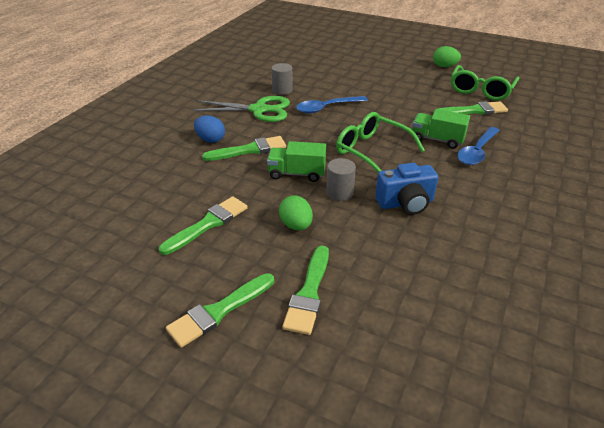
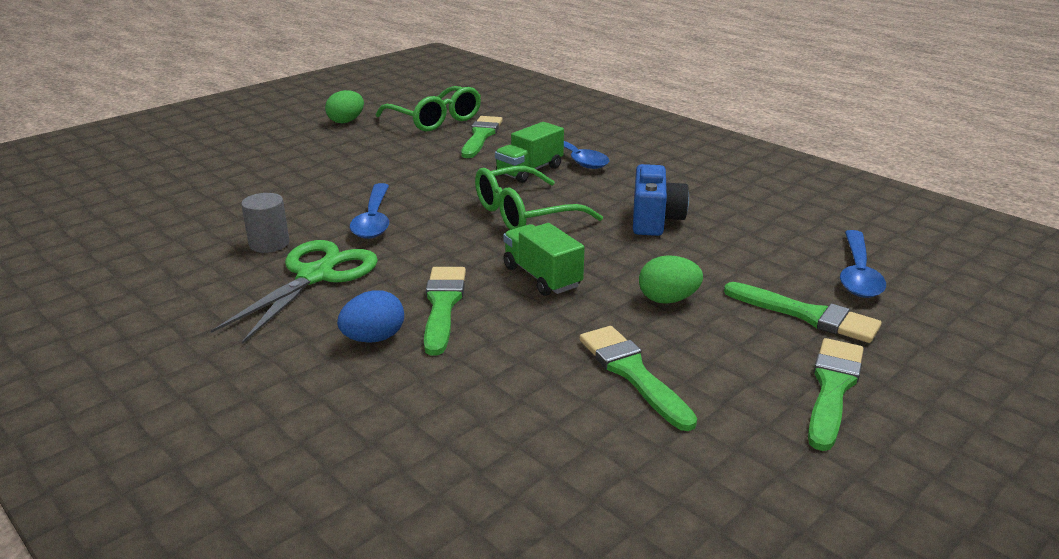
camera: 70 degrees left, 10 degrees down
(219, 311) = (832, 388): green brush -> green brush turned 135 degrees counterclockwise
(297, 173) = (542, 277): green truck -> green truck turned 120 degrees clockwise
(339, 193) = (609, 255): grey cylinder -> none
(392, 320) = (858, 273): none -> blue spoon

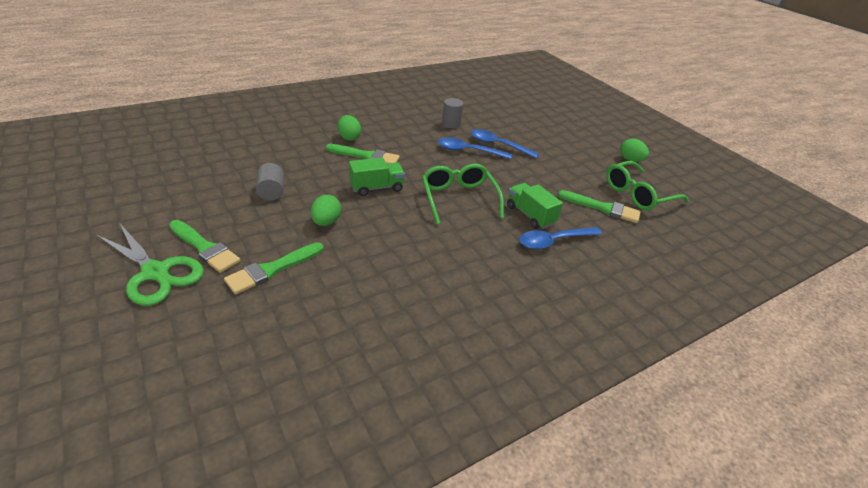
camera: 100 degrees right, 10 degrees up
(315, 276) = (412, 131): green scissors -> green scissors (155, 272)
(374, 338) = (349, 137): blue egg -> green egg
(632, 373) = (271, 192): green brush -> grey cylinder
(655, 220) = (429, 249): blue camera -> none
(858, 273) = (301, 320): blue spoon -> blue spoon (498, 145)

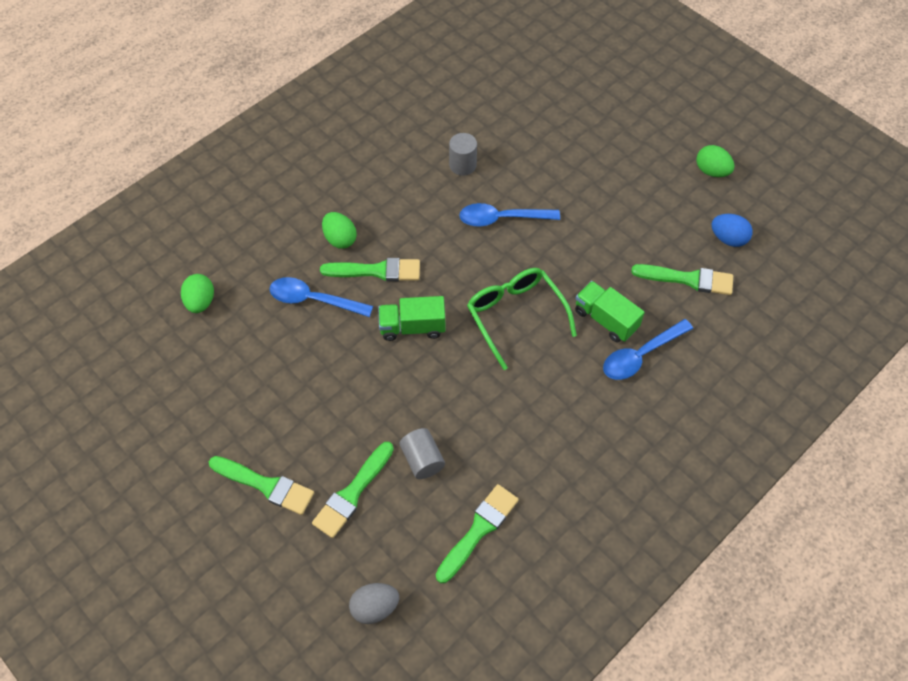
camera: 10 degrees left, 20 degrees up
(155, 272) = (235, 535): green scissors -> none
(239, 356) = (375, 607): none -> grey egg
(271, 192) = (292, 374): grey cylinder -> grey cylinder (422, 460)
(326, 222) = (378, 404): green egg -> green egg (200, 302)
(368, 321) = (478, 530): none -> green brush
(377, 188) = (412, 327): green truck -> green truck turned 150 degrees counterclockwise
(498, 145) = (537, 193): blue spoon -> blue spoon (314, 300)
(638, 194) = (728, 239): green glasses -> blue egg

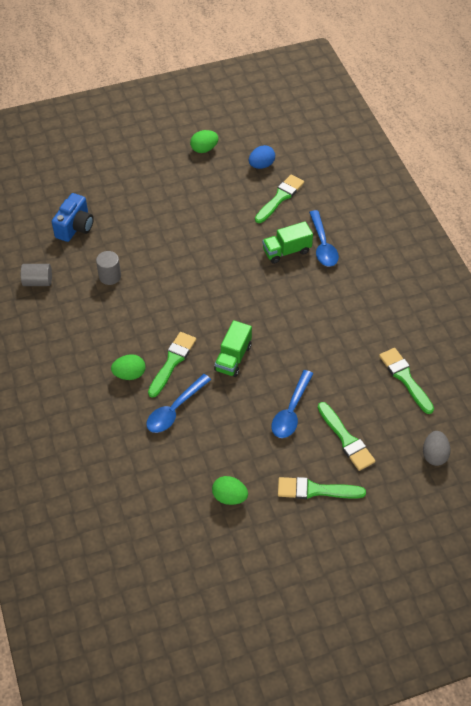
camera: 65 degrees left, 5 degrees down
(200, 302) = (133, 485): green egg -> green egg (229, 497)
(266, 485) = (315, 490): green brush -> green brush turned 135 degrees counterclockwise
(422, 460) = (340, 390): grey cylinder -> grey cylinder (38, 281)
(502, 218) = (172, 272): blue spoon -> blue spoon (291, 411)
(512, 106) = (75, 227): none -> blue camera
(516, 317) = (258, 297): green glasses -> none

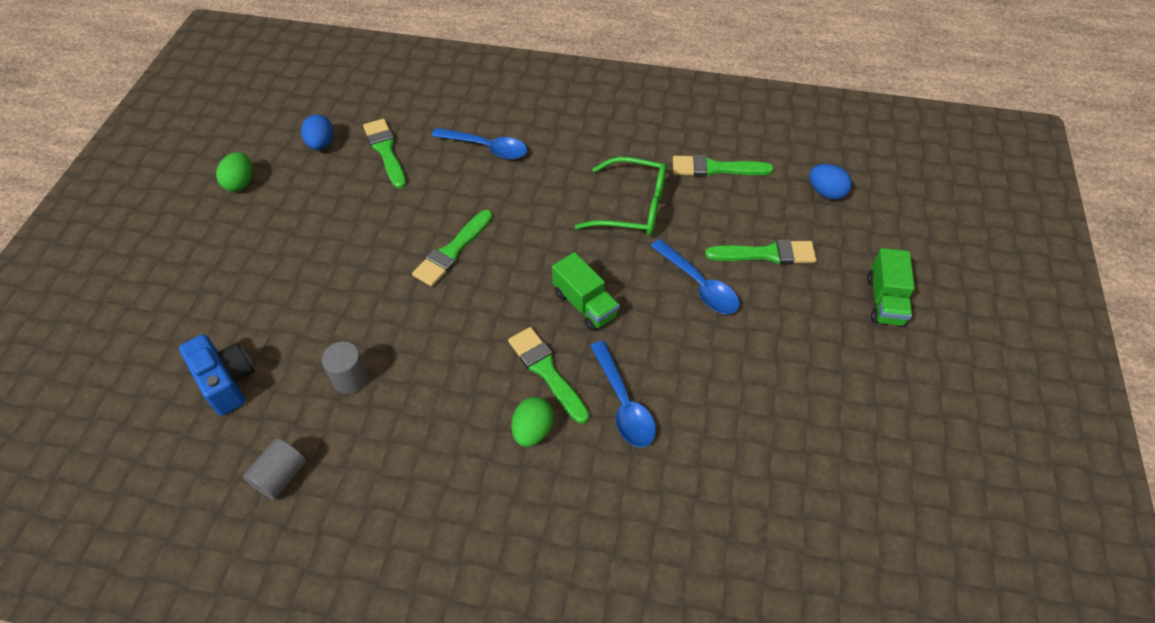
camera: 60 degrees left, 0 degrees up
(229, 497) = (789, 404): green egg -> none
(286, 251) = (468, 182): green truck -> green truck (885, 301)
(315, 490) = (821, 314): green brush -> green brush (452, 251)
(331, 346) = (631, 207): none -> green glasses
(434, 455) = (826, 192): grey egg -> blue egg

